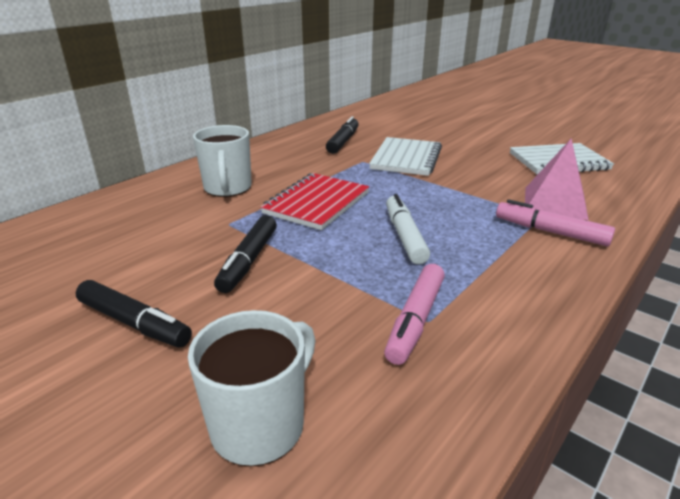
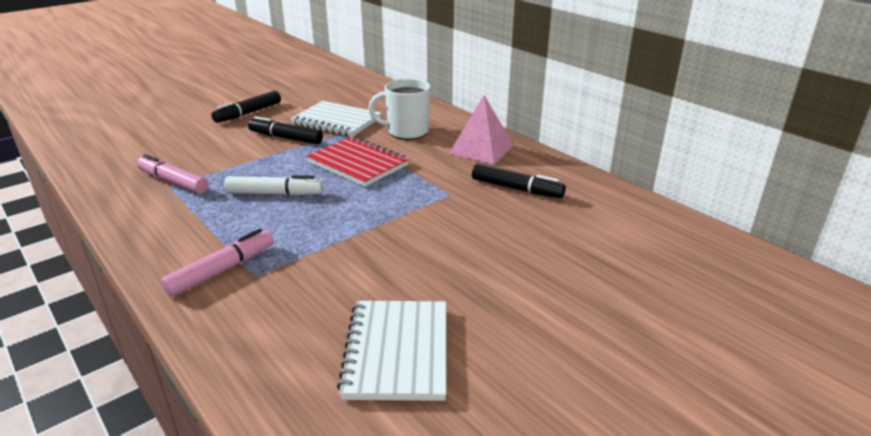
camera: 100 degrees right, 0 degrees up
(260, 425) = (148, 139): white mug -> none
(406, 159) = (449, 221): white notebook -> white notebook (336, 121)
(555, 202) = (276, 296): pink pyramid -> pink pyramid (481, 149)

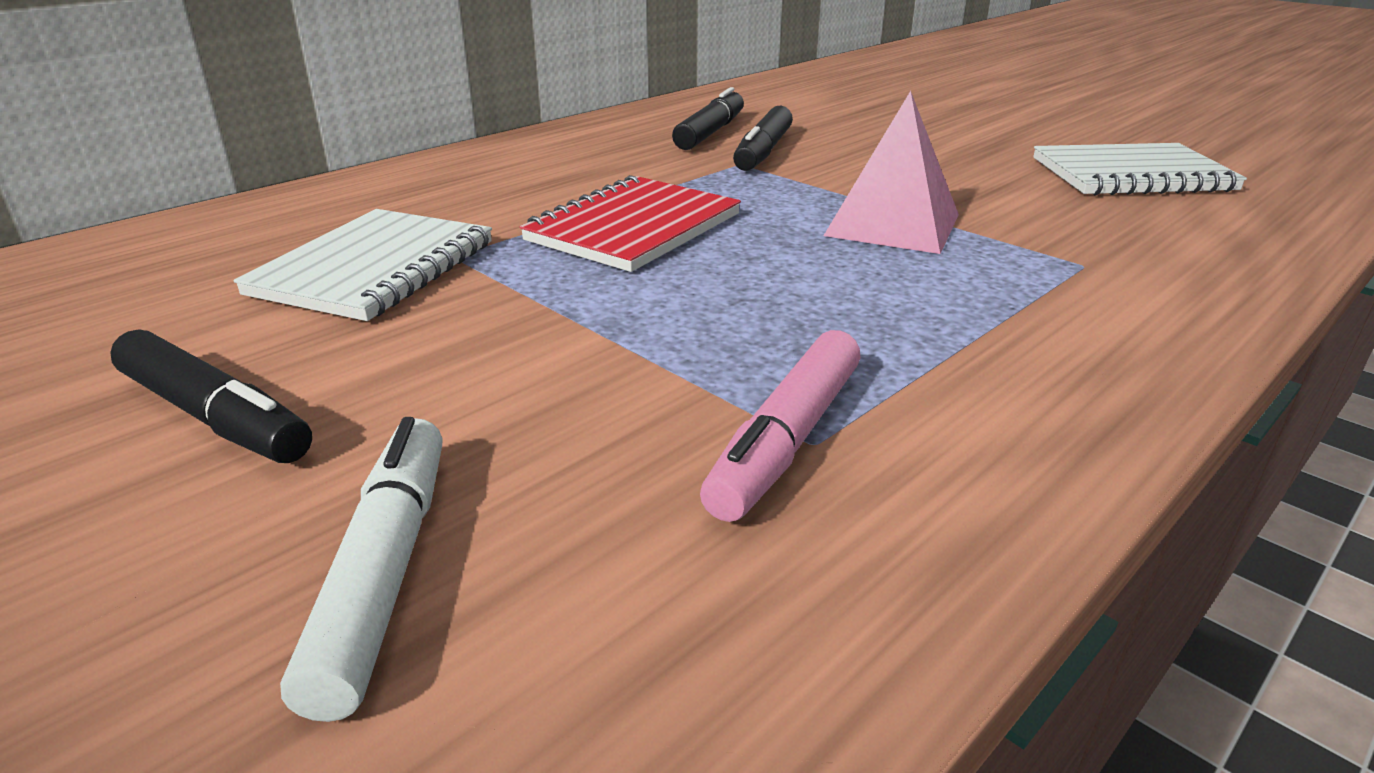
camera: 95 degrees left, 0 degrees up
(222, 270) = (1100, 293): pink marker -> none
(275, 193) = (795, 288): white marker -> white marker (384, 571)
(285, 138) = (474, 319): black marker -> black marker (763, 152)
(406, 132) = (471, 199): white mug -> none
(481, 149) = (567, 149): pink pyramid -> pink pyramid (893, 224)

